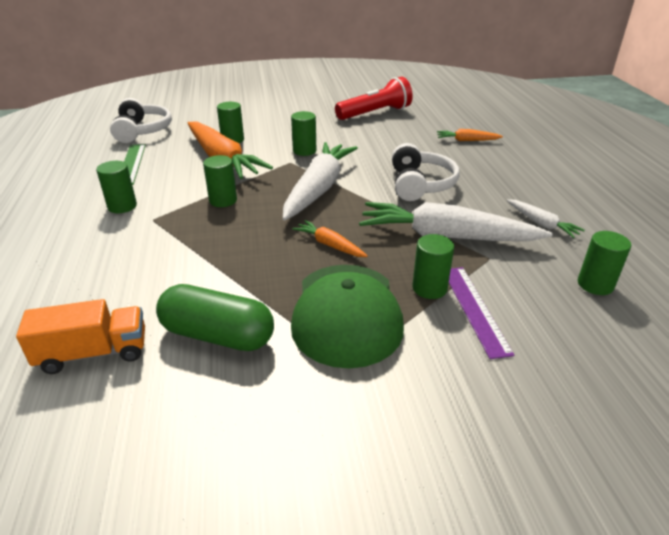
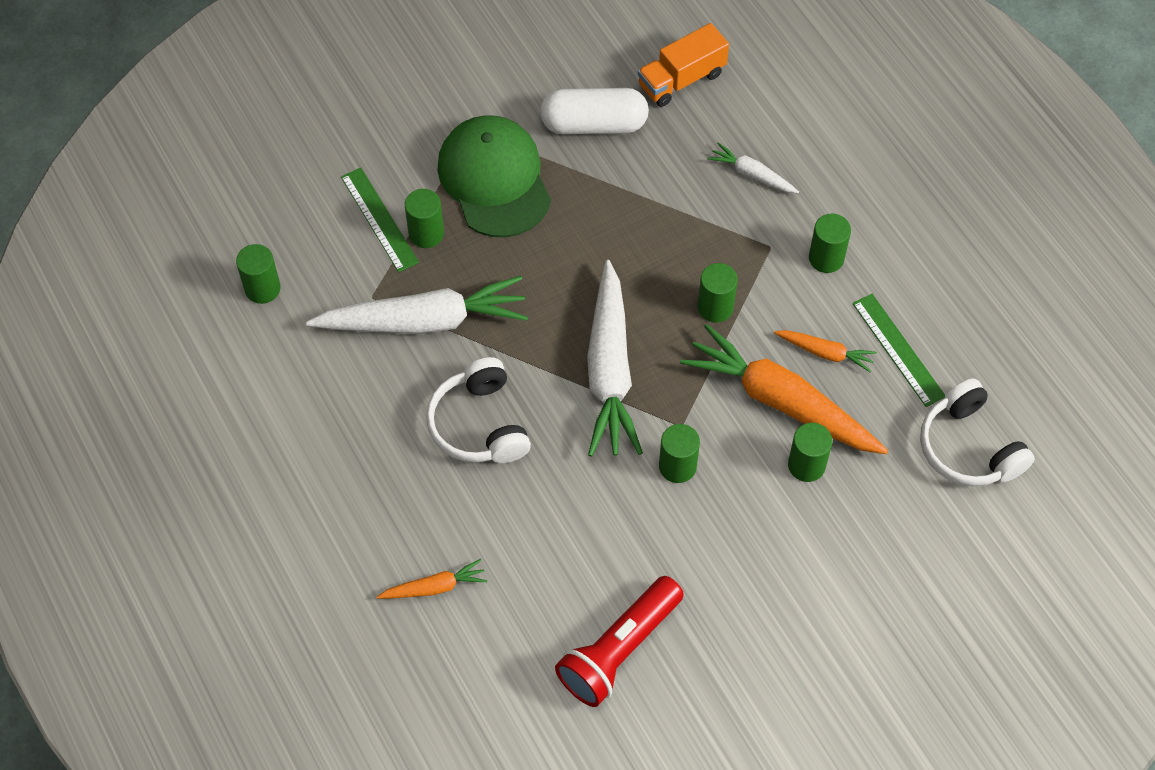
camera: 160 degrees right, 25 degrees up
(218, 335) = (594, 124): green capsule -> white capsule
(329, 245) = (548, 266): orange carrot -> orange carrot (825, 353)
(474, 309) = (379, 219): purple ruler -> green ruler
(541, 223) = (315, 381): white carrot -> white carrot (752, 174)

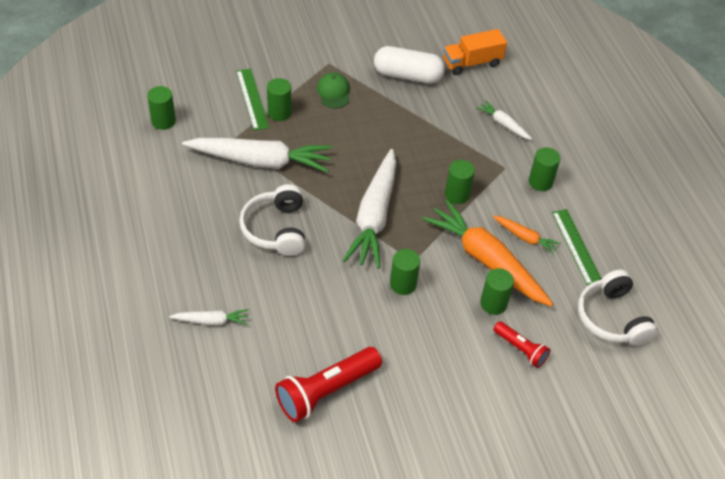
camera: 10 degrees right, 10 degrees down
(434, 587) = (211, 321): orange carrot -> white carrot
(494, 179) = (333, 92): green cap -> green cap, size x0.48
(858, 524) = (520, 349): none -> red flashlight

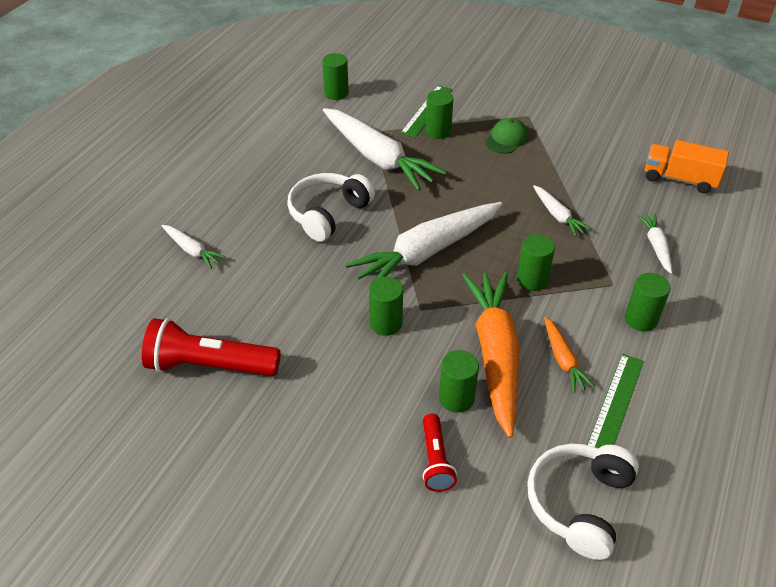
camera: 45 degrees right, 5 degrees down
(408, 76) = (596, 159): white capsule -> none
(426, 136) = (557, 215): none -> white carrot

